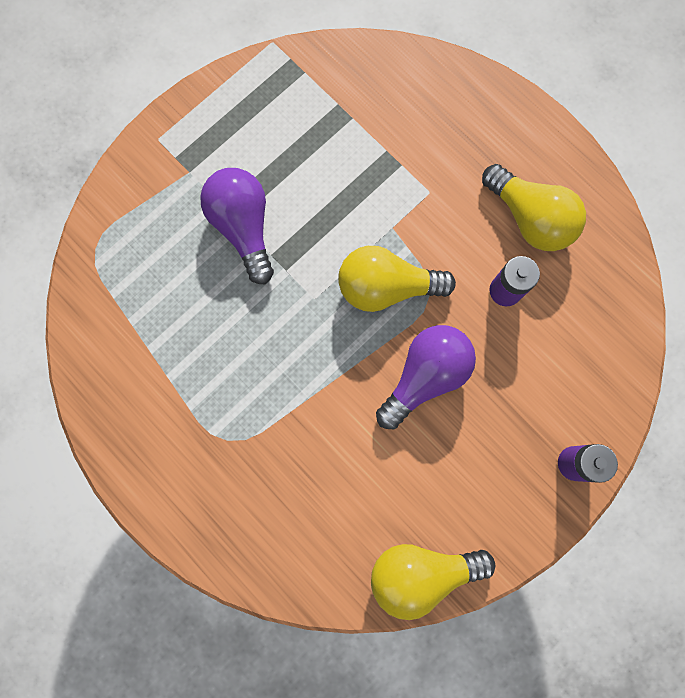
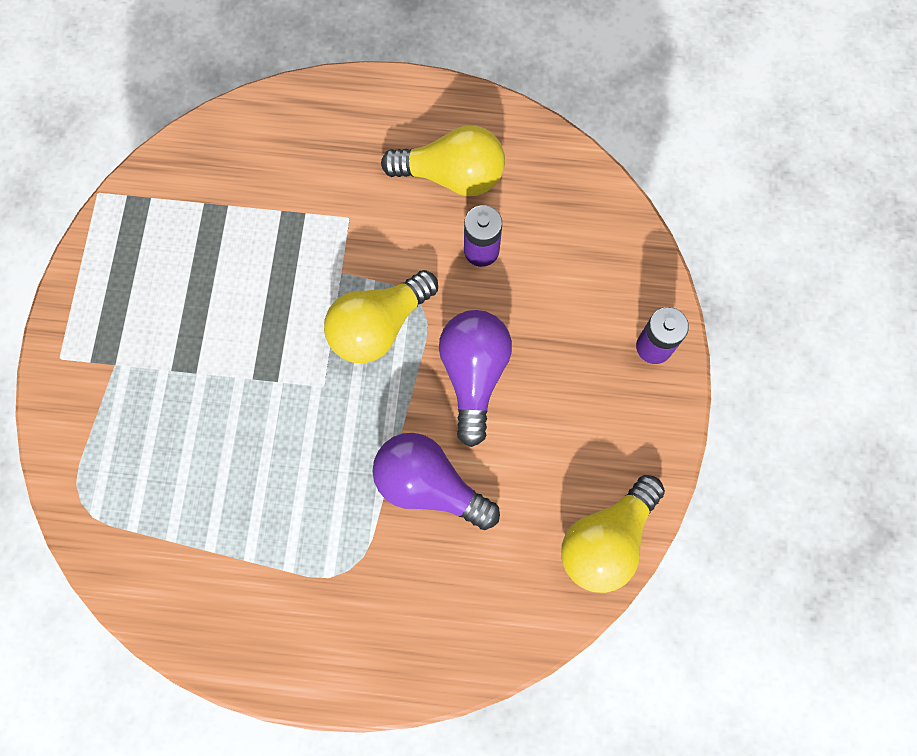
camera: 40 degrees left, 5 degrees down
(243, 227) = (207, 374): purple light bulb -> purple light bulb (429, 485)

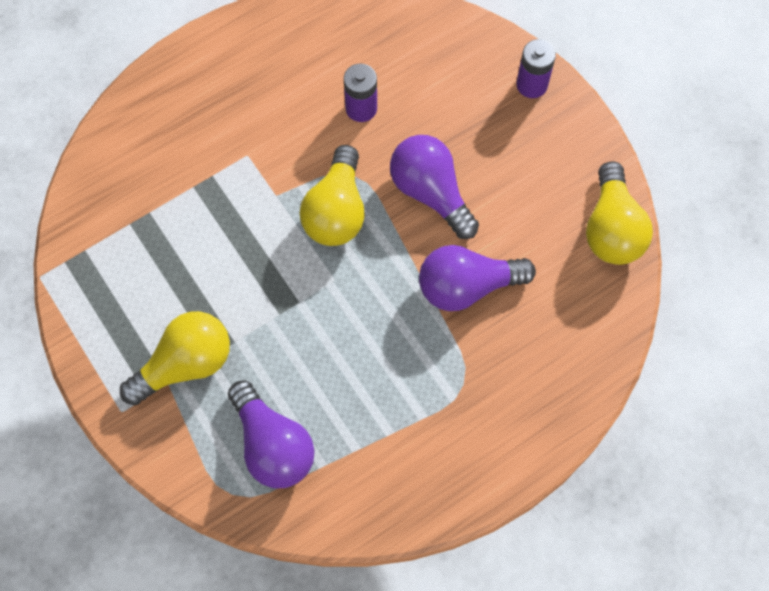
camera: 40 degrees left, 5 degrees down
(147, 488) = (272, 445): none -> purple light bulb
(452, 175) = (294, 74): yellow light bulb -> yellow light bulb (185, 364)

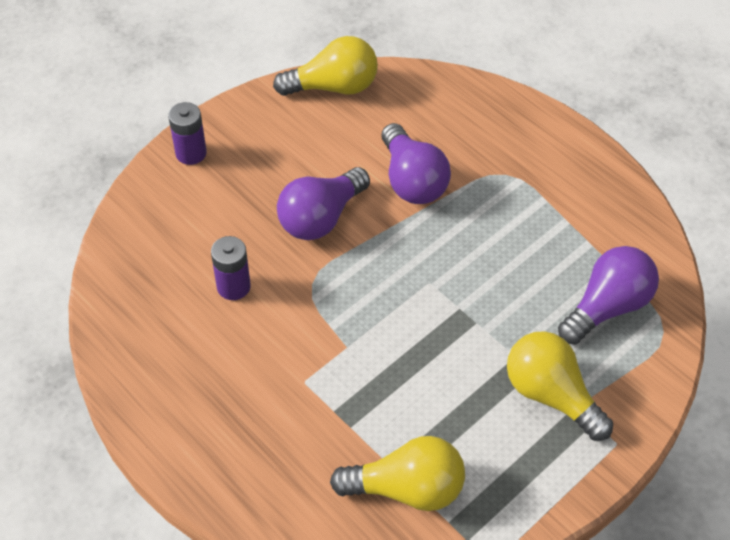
camera: 100 degrees left, 15 degrees down
(336, 211) = (355, 291): yellow light bulb -> yellow light bulb (406, 488)

